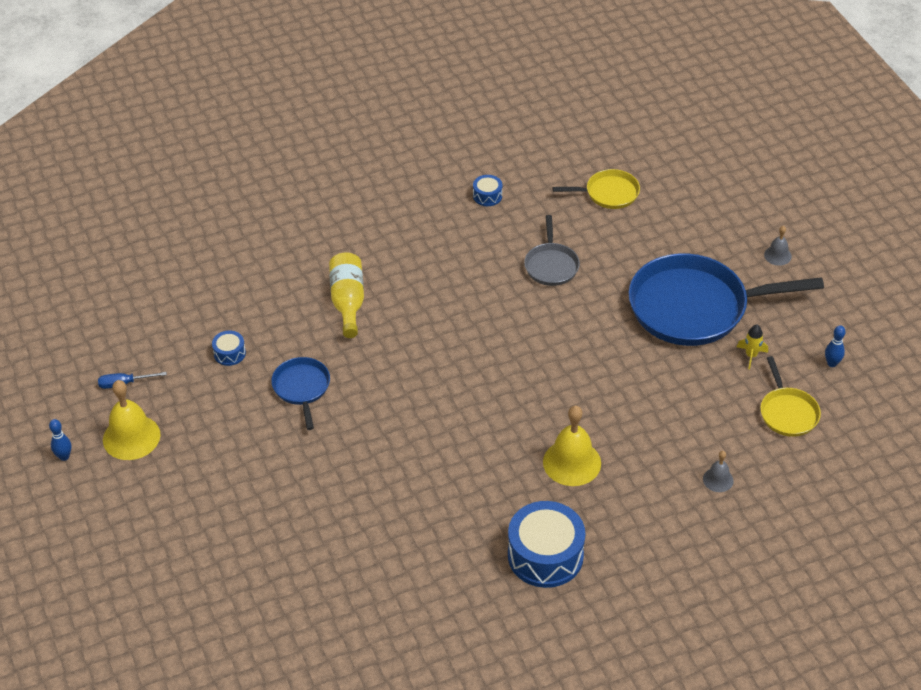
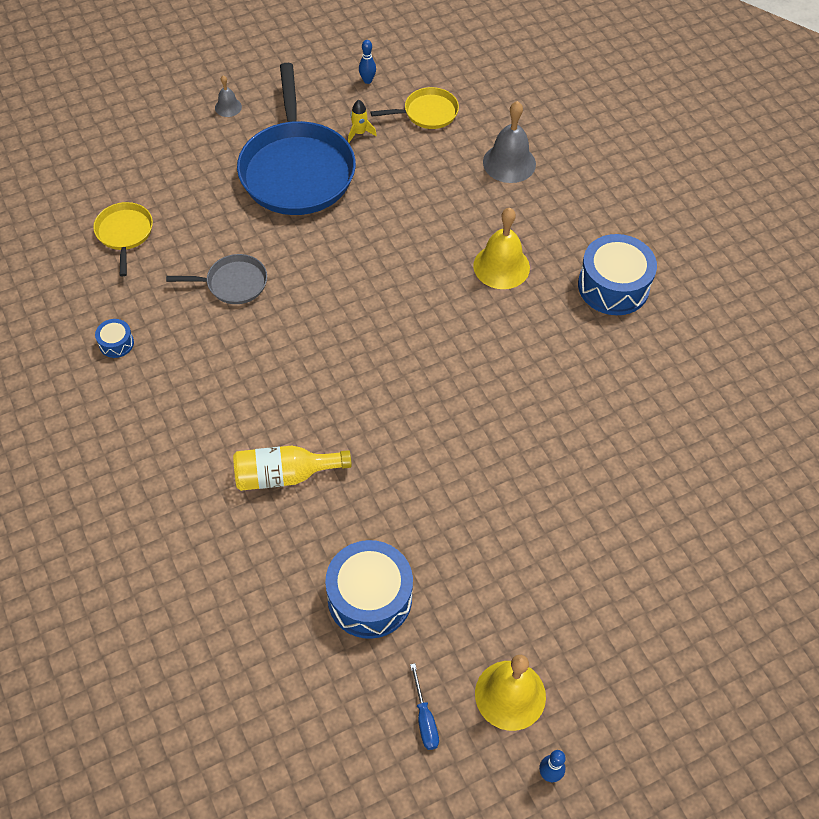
camera: 95 degrees left, 10 degrees up
(229, 353) = (369, 598): blue drum -> blue drum, size x2.16
(302, 388) = (421, 512): blue pan -> none
(718, 479) = (509, 163): grey bell -> grey bell, size x1.92

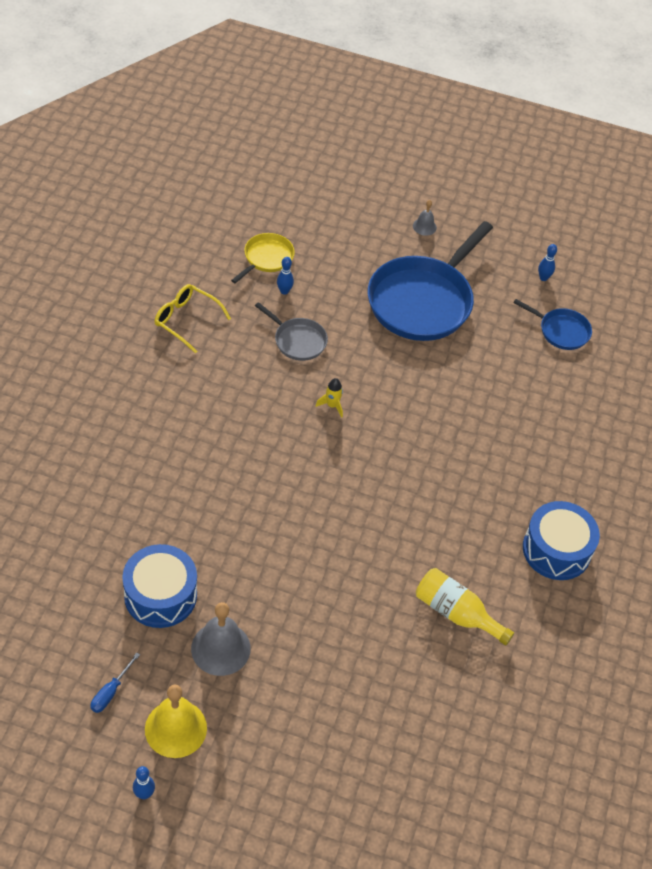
camera: 40 degrees right, 5 degrees down
(116, 343) = (187, 321): blue drum -> yellow glasses
(173, 250) = (284, 291): none -> blue bowling pin
(285, 475) = (194, 481): yellow bottle -> yellow bottle (456, 613)
(359, 133) = (495, 309): yellow rocket -> yellow rocket (332, 405)
(427, 113) = (561, 331): yellow pan -> blue pan
(501, 266) = (490, 472): yellow bell -> none
(509, 163) = (581, 409): grey bell -> grey bell (220, 648)

